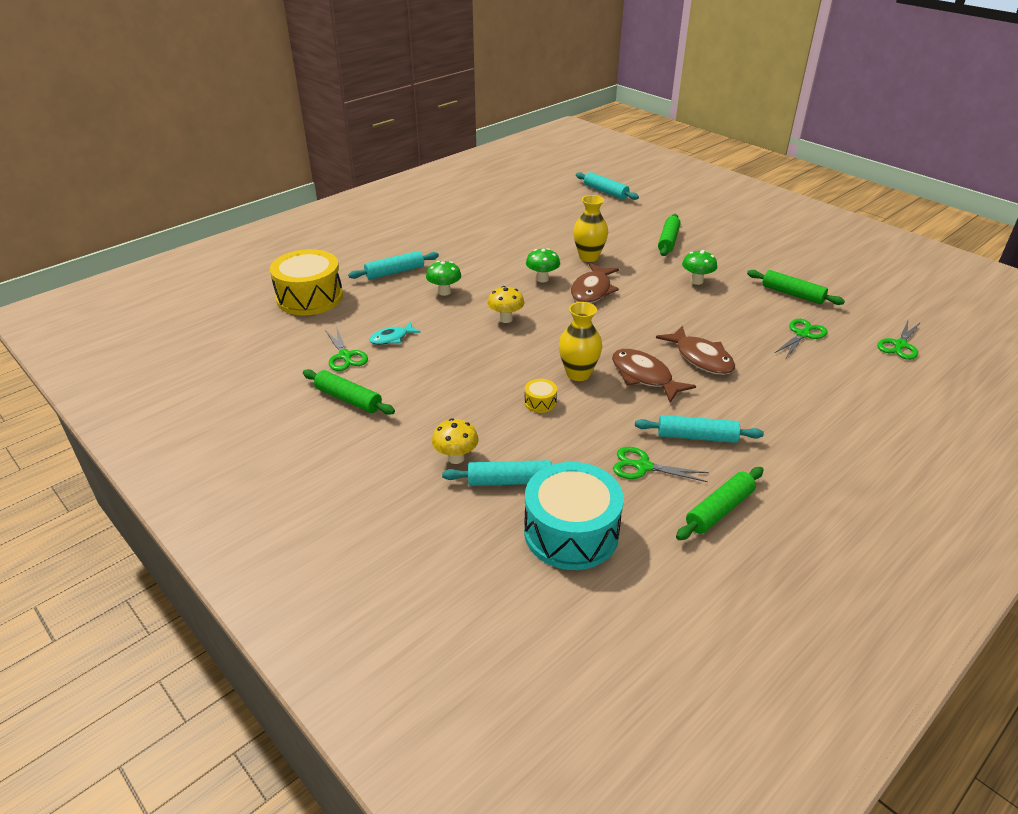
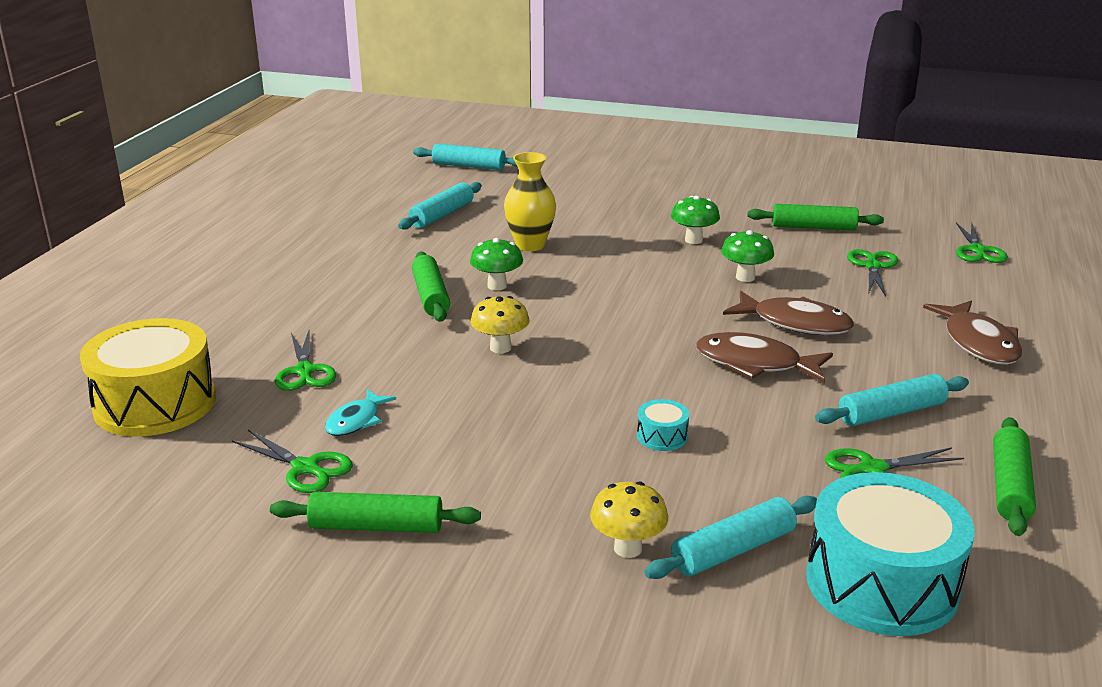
camera: 30 degrees left, 10 degrees down
(393, 301) = (305, 371): none -> green scissors
(395, 272) = (265, 332): turquoise rolling pin -> turquoise rolling pin (442, 215)
(444, 292) = (372, 338): green mushroom -> green mushroom (745, 277)
(540, 402) = (662, 436): yellow drum -> turquoise drum
(578, 374) = (671, 386): yellow vase -> none
(592, 290) = (578, 282): brown fish -> brown fish (978, 343)
(668, 241) = (610, 204): green rolling pin -> green rolling pin (431, 296)

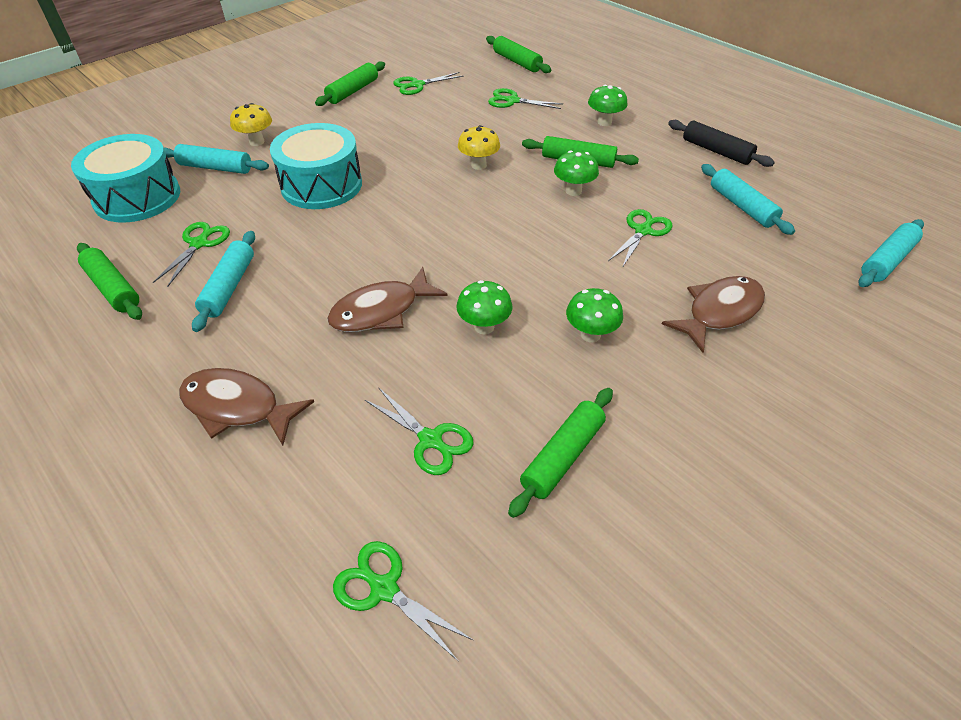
camera: 120 degrees right, 20 degrees up
(155, 403) = (517, 62): yellow drum -> green rolling pin
(321, 300) = (604, 122): none -> green mushroom
(342, 236) = (716, 151): none -> black rolling pin
(356, 421) = (444, 104): turquoise fish -> none
(530, 245) = (643, 231): yellow vase -> green scissors
(662, 436) = (321, 185): turquoise drum -> turquoise drum, size x2.44
(733, 550) = (215, 167): turquoise rolling pin -> turquoise rolling pin turned 75 degrees counterclockwise
(755, 364) = (350, 258): brown fish -> brown fish (719, 312)

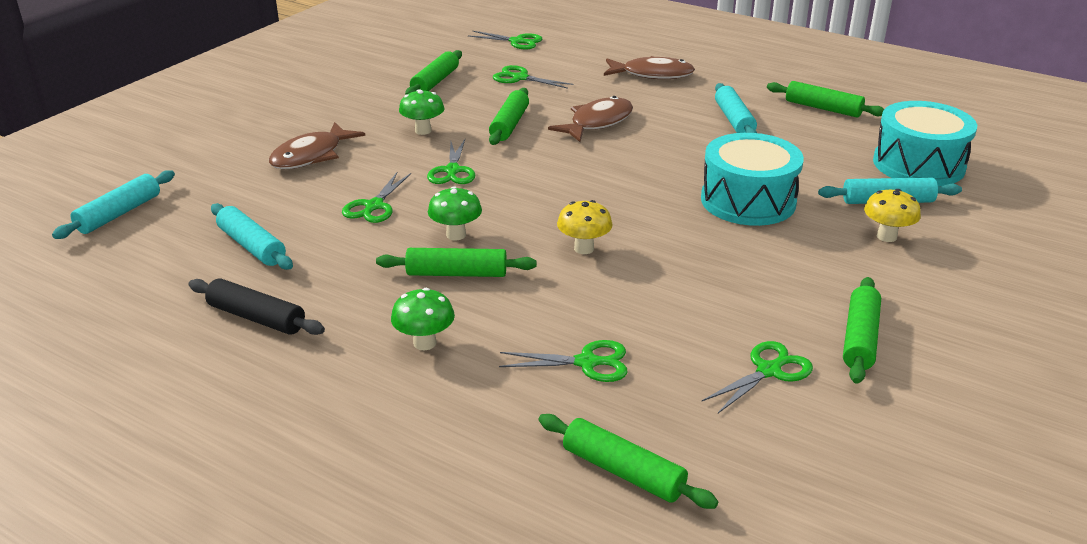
camera: 165 degrees right, 15 degrees down
(199, 244) = (800, 140): green scissors -> green scissors (452, 171)
(484, 327) = (510, 124): green mushroom -> green rolling pin

